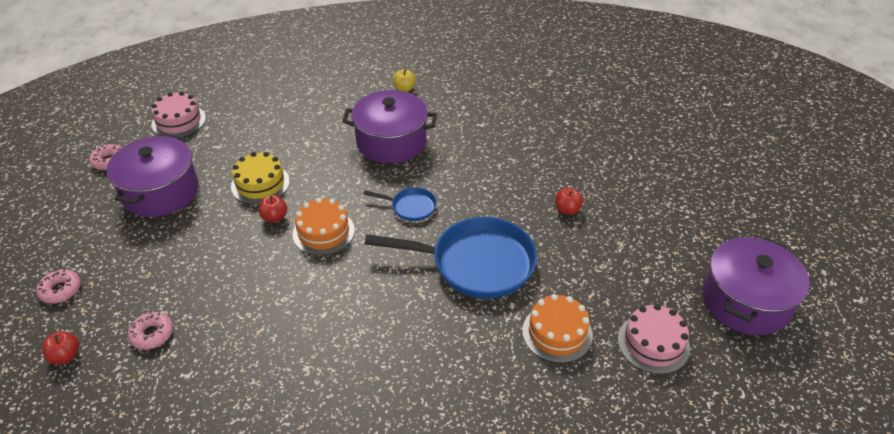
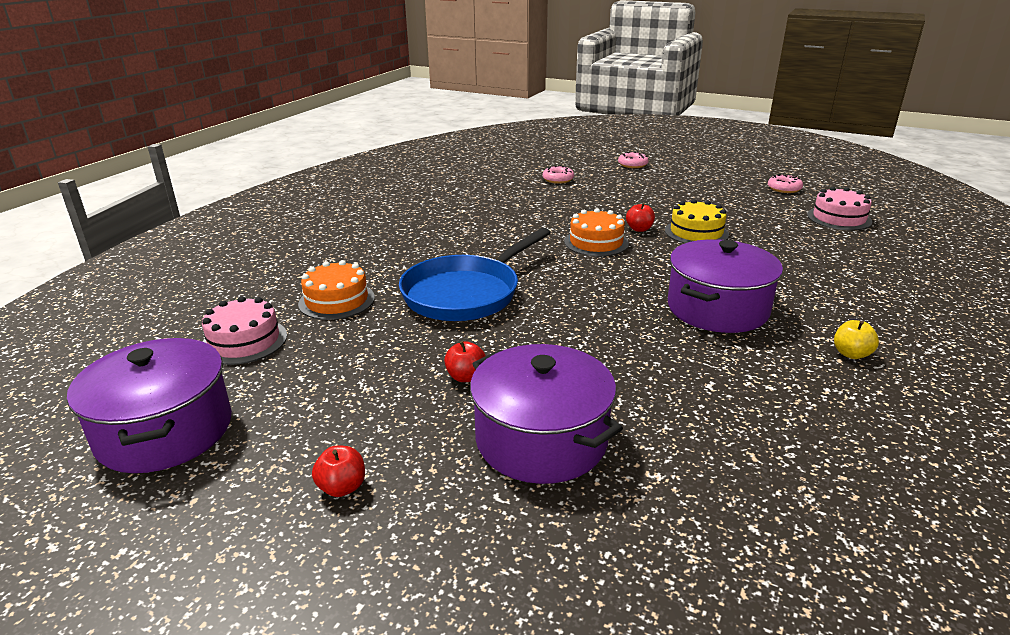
camera: 125 degrees right, 15 degrees down
(66, 356) = (570, 161): red apple -> red apple (342, 487)
(160, 192) = (720, 199): purple pot -> purple pot (541, 439)
(410, 207) = (585, 287): blue pan -> none

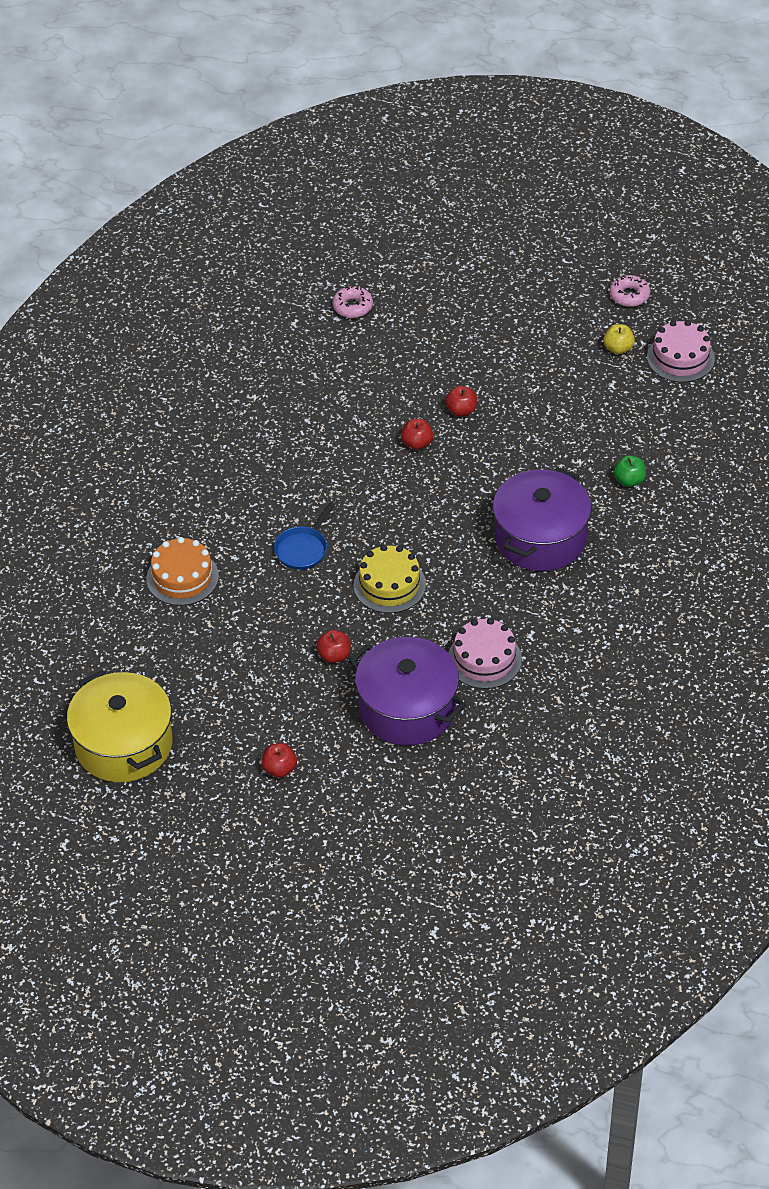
camera: 10 degrees left, 20 degrees up
(165, 431) = (123, 744): purple pot -> yellow pot
(244, 341) = (126, 643): pink cake -> pink cake (484, 659)
(466, 293) = (303, 549): blue pan -> blue pan, size x0.47
(596, 242) = (417, 443): orange cake -> red apple
(632, 165) = (443, 253): pink donut -> none
(696, 232) = (523, 409): yellow cake -> yellow cake (389, 585)
(808, 280) = (629, 480): none -> green apple
(851, 354) = (648, 582): yellow apple -> yellow apple (618, 348)

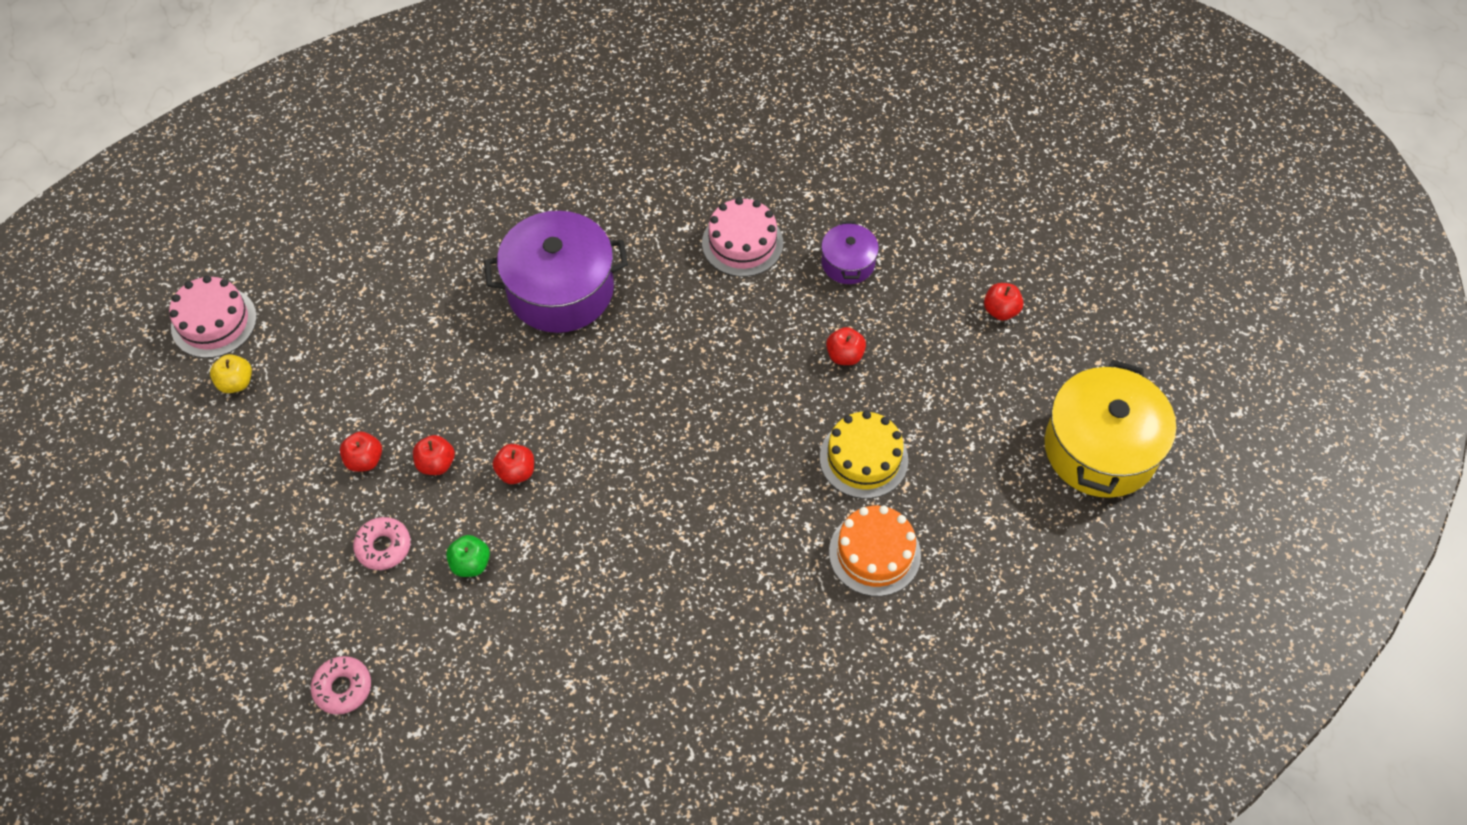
camera: 130 degrees left, 10 degrees up
(303, 549) = (743, 473): blue pan -> none
(389, 585) = (723, 369): yellow cake -> yellow cake (863, 458)
(407, 708) = (848, 263): purple pot -> purple pot, size x0.51
(497, 380) = (364, 460): none -> red apple
(629, 295) = (139, 422): pink donut -> pink donut (383, 547)
(629, 480) = (428, 265): green apple -> green apple (471, 564)

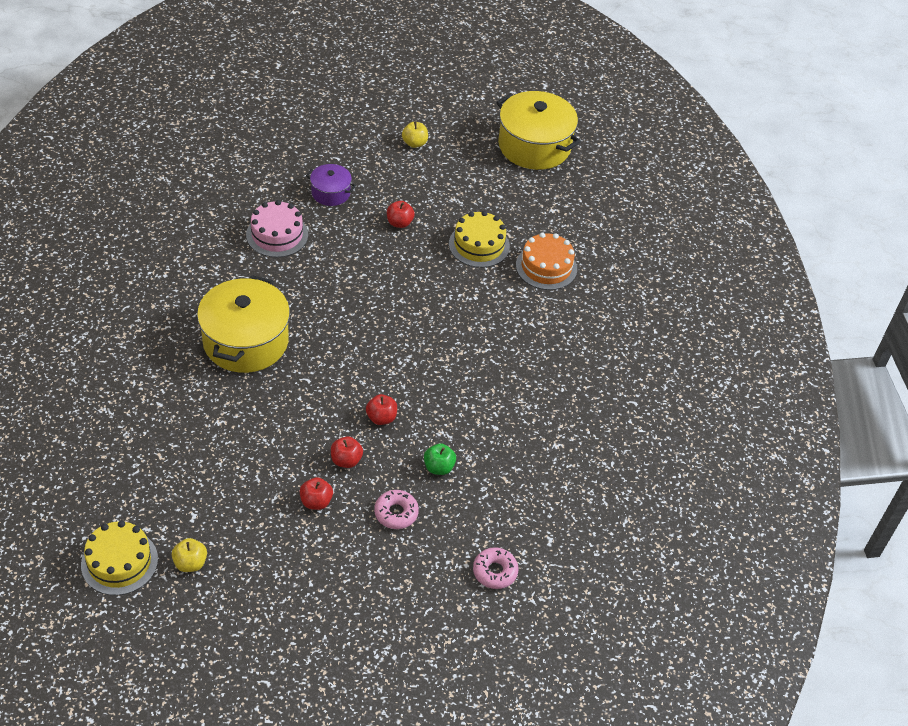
camera: 70 degrees left, 10 degrees down
(214, 322) = (119, 562): pink cake -> yellow cake
(560, 290) = (245, 341): purple pot -> yellow pot
(1000, 310) = (414, 143): red apple -> yellow apple

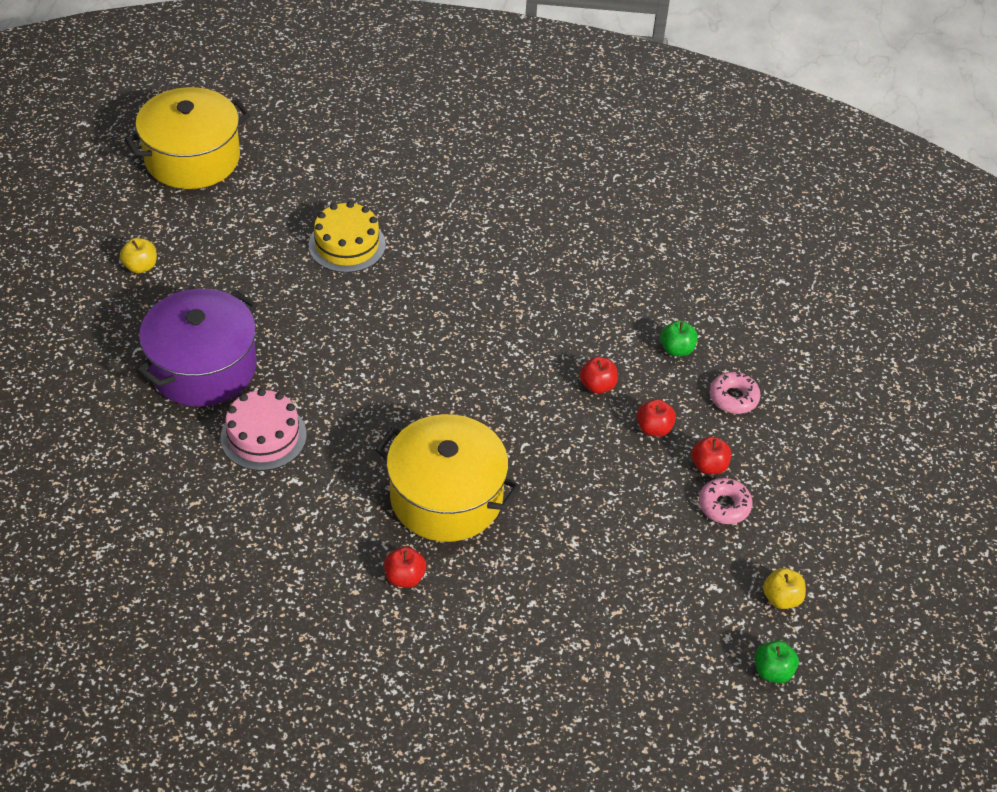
camera: 75 degrees left, 0 degrees up
(119, 562) = (772, 671): yellow cake -> green apple
(330, 193) = (203, 367): purple pot -> purple pot, size x1.97
(399, 223) = (284, 309): red apple -> red apple (404, 577)
(495, 571) = (817, 332): pink donut -> pink donut (724, 506)
(546, 267) = (401, 195): orange cake -> none

